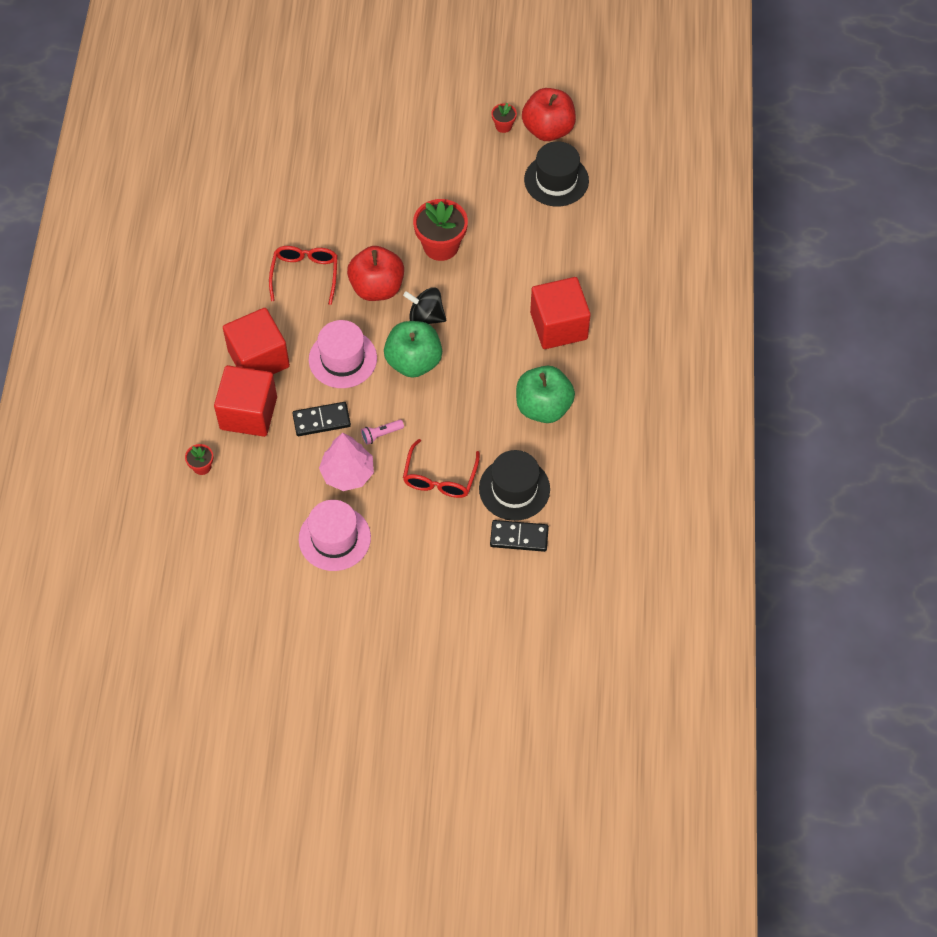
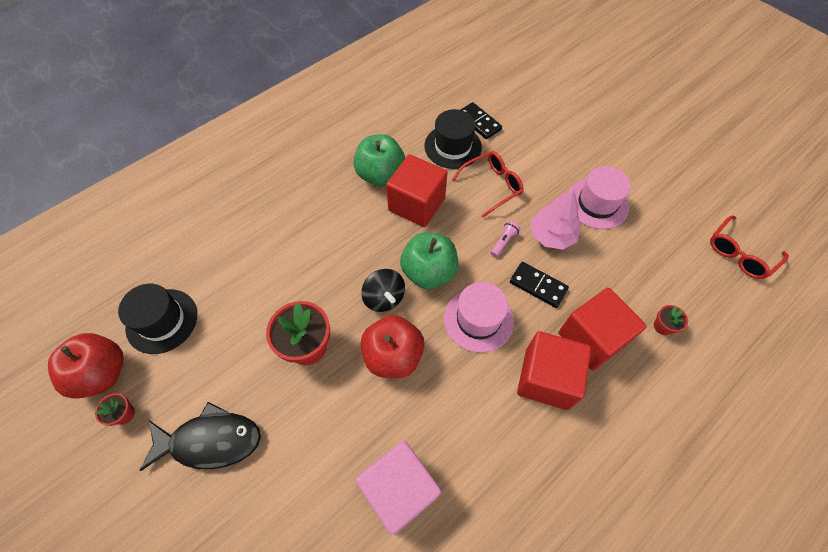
camera: 135 degrees left, 0 degrees up
(294, 225) = (399, 490): none -> pink cube
(305, 274) = (438, 425): red glasses -> red glasses (739, 254)
(381, 434) = (503, 241): pink flashlight -> pink flashlight turned 75 degrees counterclockwise
(434, 157) = (210, 441): none -> black fish
(558, 326) = (307, 214): red cube -> red cube (416, 204)

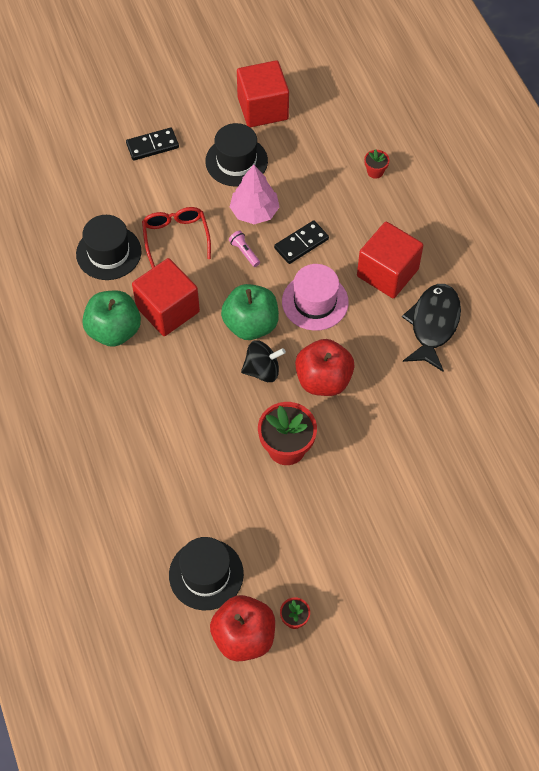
camera: 70 degrees left, 0 degrees up
(210, 441) = (347, 546): black fish -> black fish (433, 324)
(399, 490) = (438, 409): pink cube -> none
(479, 122) = (87, 217): black domino -> black domino (152, 145)
(591, 338) = (366, 226): red cube -> red cube (263, 108)
(597, 203) = (236, 161): pink hat -> black hat
(739, 254) = (333, 85): red glasses -> none

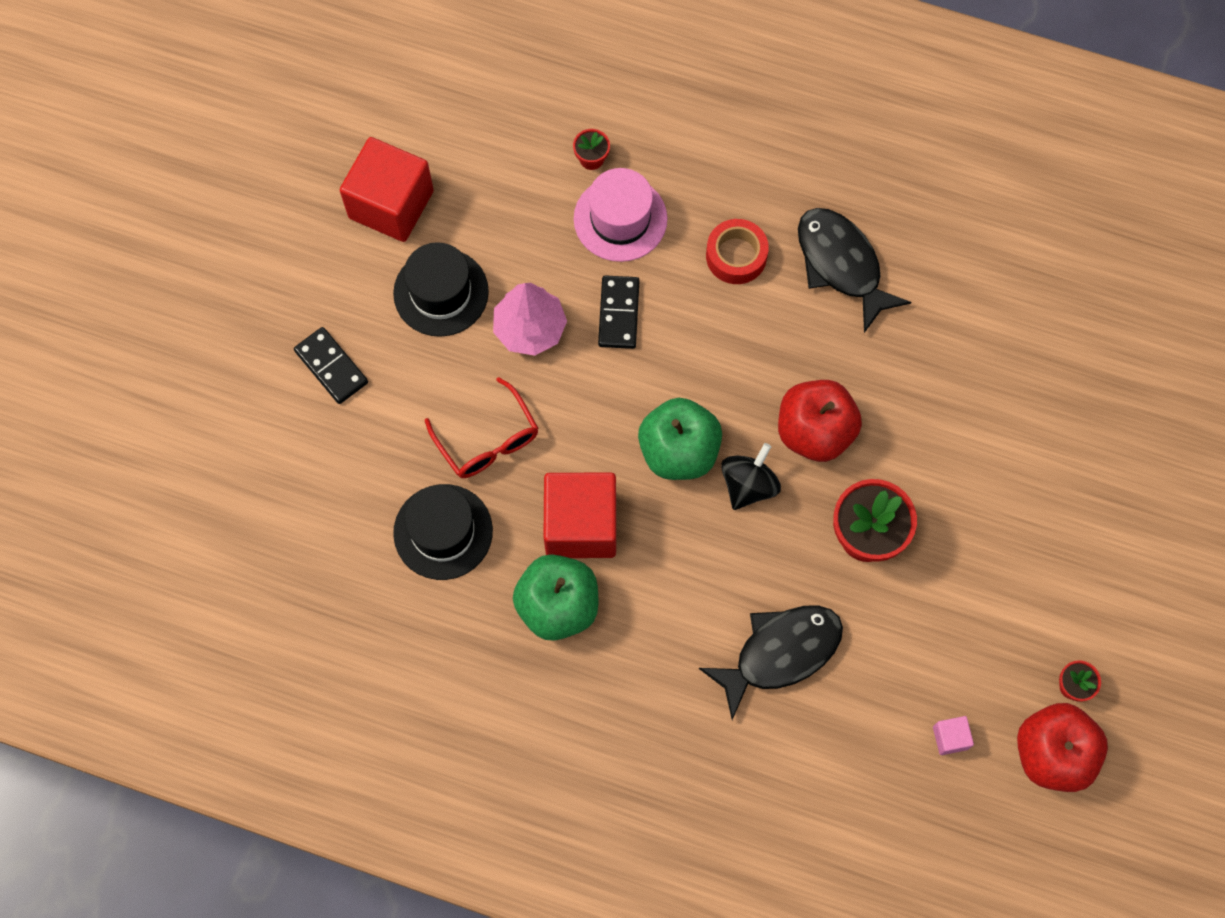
camera: 50 degrees left, 10 degrees up
(152, 145) = (331, 367): black domino -> black domino turned 60 degrees counterclockwise
(176, 237) = (488, 440): red glasses -> red glasses turned 150 degrees counterclockwise
(180, 453) = (780, 653): none -> black fish
(206, 574) = (950, 738): black hat -> pink cube
(244, 252) = (576, 382): pink flashlight -> none
(315, 302) = (708, 360): pink hat -> pink hat (620, 219)
(387, 273) = (736, 256): red cube -> red tape

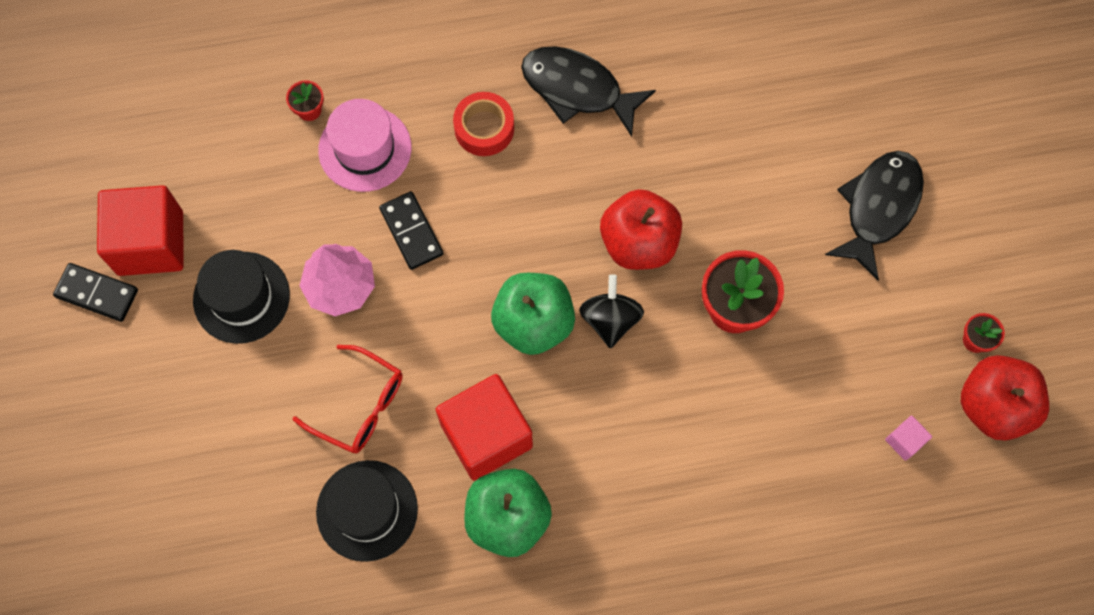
camera: 30 degrees left, 0 degrees up
(331, 367) = (178, 418): black domino -> black domino (97, 293)
(780, 653) = (722, 450): black fish -> black fish (878, 208)

